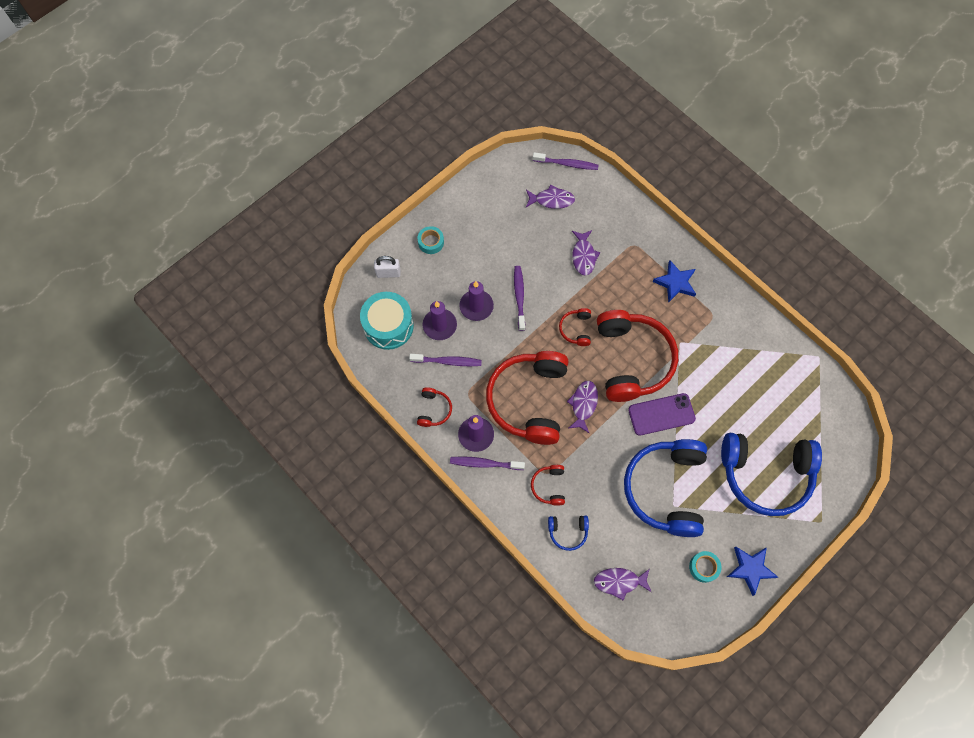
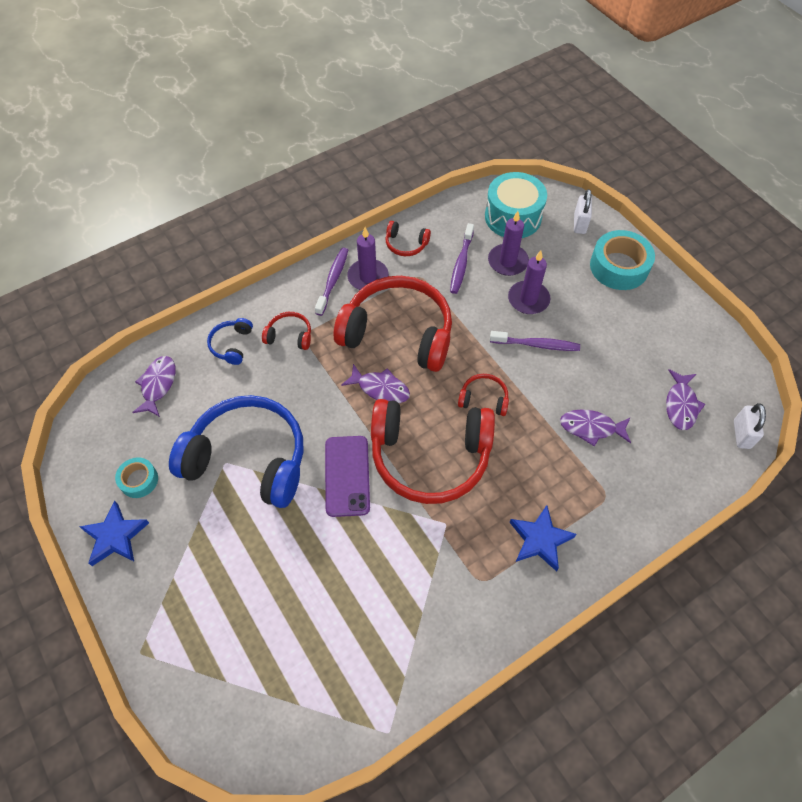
camera: 100 degrees right, 10 degrees down
(431, 242) = (619, 267): turquoise tape -> turquoise tape, size x1.82
(567, 164) = (741, 434): purple toothbrush -> white padlock
(765, 474) = (229, 592): blue headphones -> none

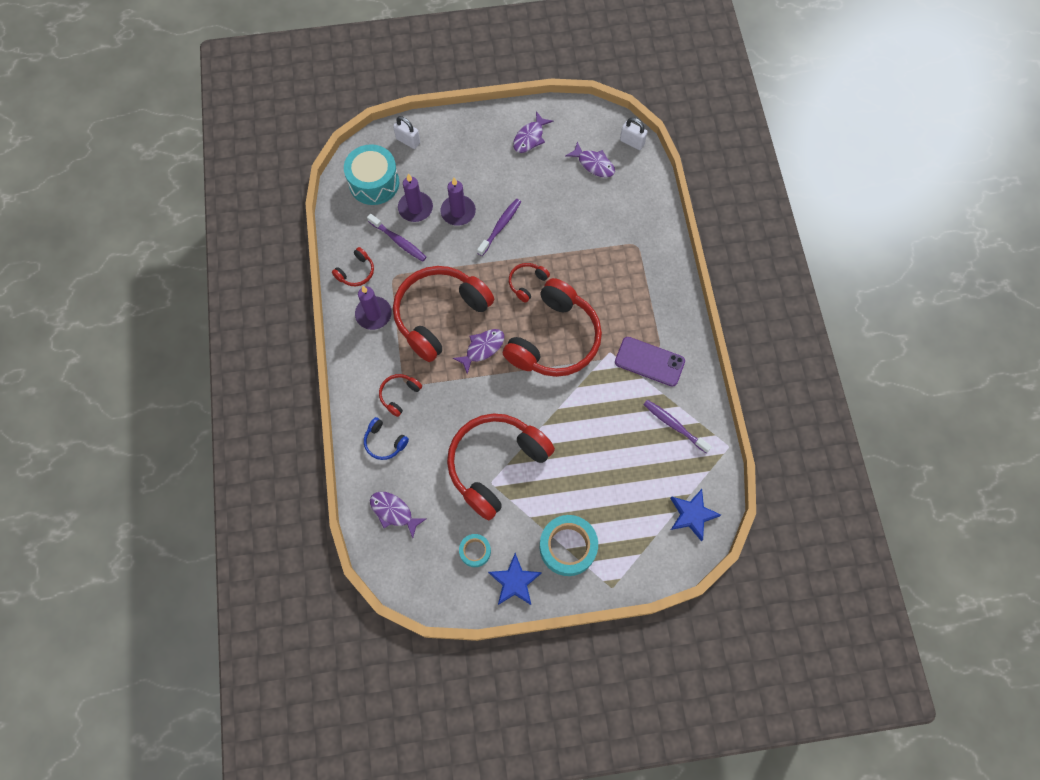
camera: 65 degrees left, 10 degrees up
(248, 459) = (496, 465): blue headphones -> red headphones
(333, 280) = (362, 341): purple toothbrush -> purple toothbrush (674, 425)
(347, 476) = (543, 401): purple phone -> purple phone (649, 362)
(540, 539) = (647, 300): blue star -> blue star (692, 515)
(591, 428) = (583, 227): purple fish -> purple fish (530, 138)
(619, 267) = (462, 137): turquoise tape -> turquoise tape (568, 547)

